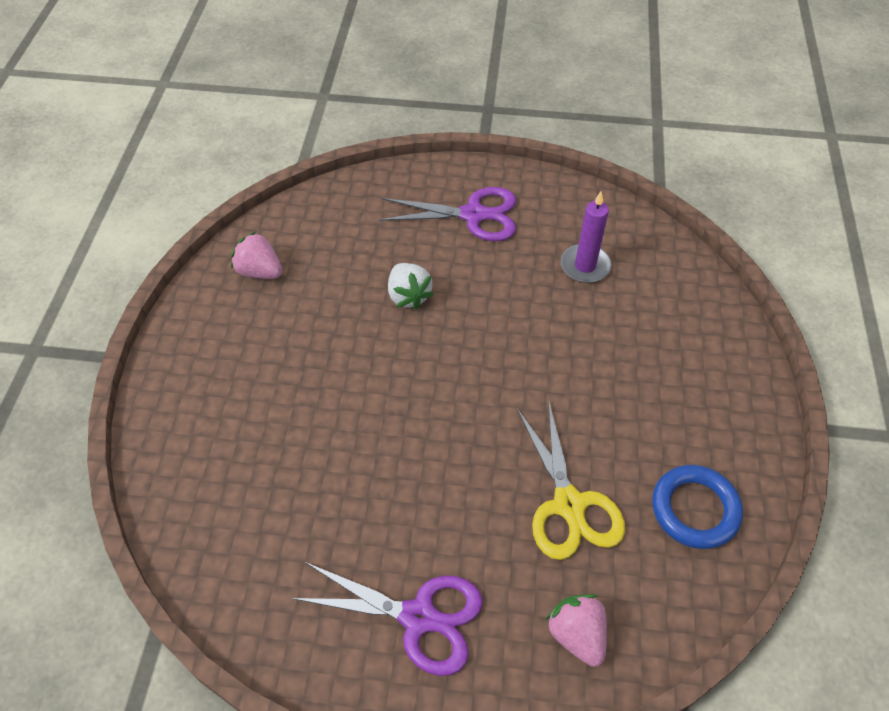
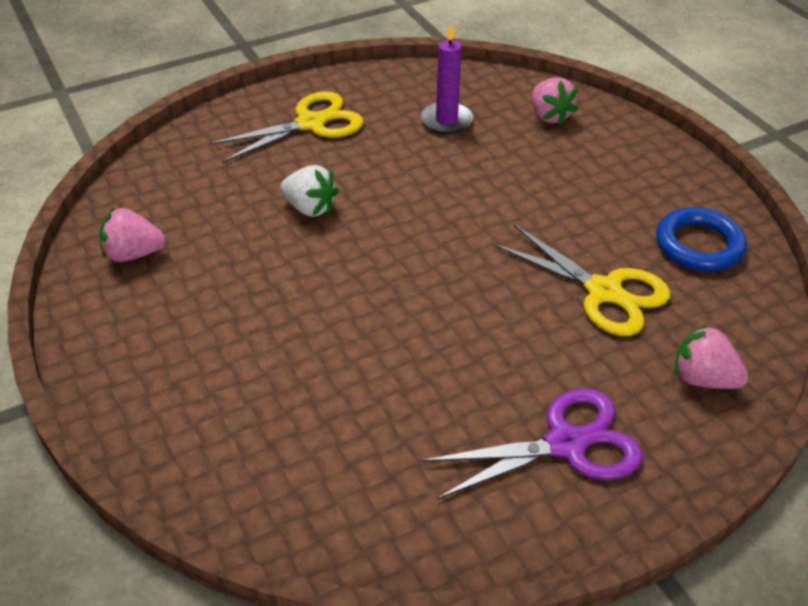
camera: 35 degrees left, 10 degrees down
(473, 215) = (310, 123): purple scissors -> yellow scissors
(680, 306) = (549, 116): none -> pink strawberry

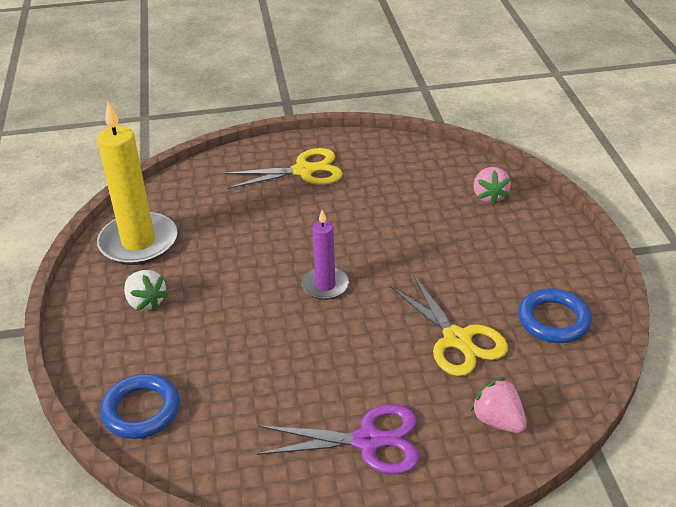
camera: 20 degrees right, 5 degrees down
(134, 254) = (138, 242): pink strawberry -> yellow candle
(249, 480) = (141, 410): none -> blue ring
(310, 208) = (272, 233): white strawberry -> white strawberry (146, 302)
(446, 120) = (406, 186): purple candle -> purple candle (325, 285)

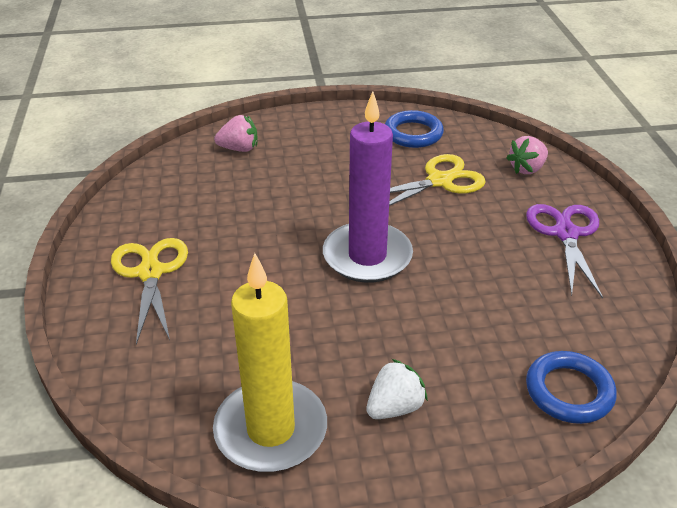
camera: 90 degrees left, 0 degrees up
(325, 285) = (367, 256): purple candle -> purple candle, size x1.79

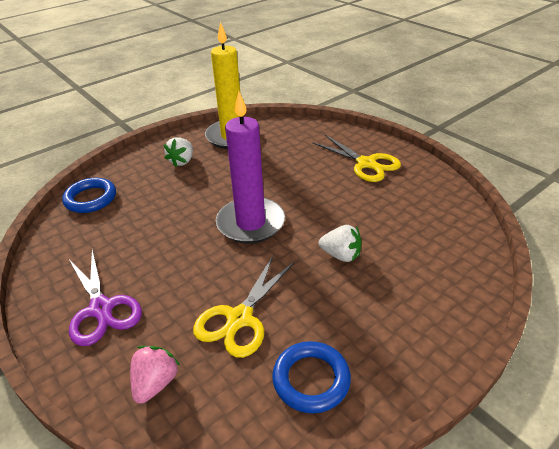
camera: 150 degrees right, 0 degrees up
(239, 149) = (445, 269): pink strawberry -> none
(309, 190) = (341, 255): none -> white strawberry

